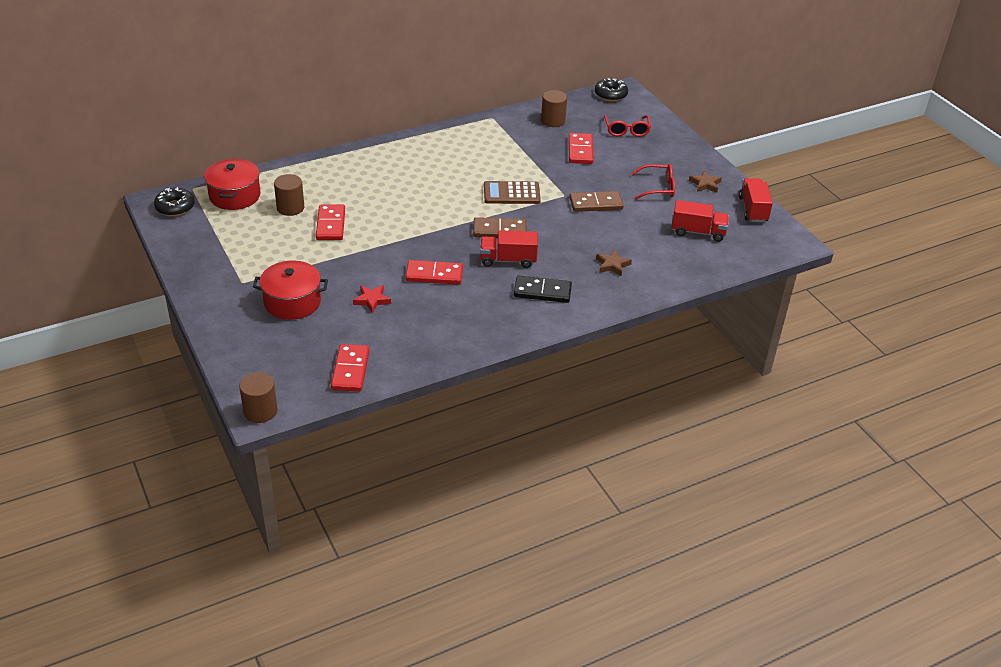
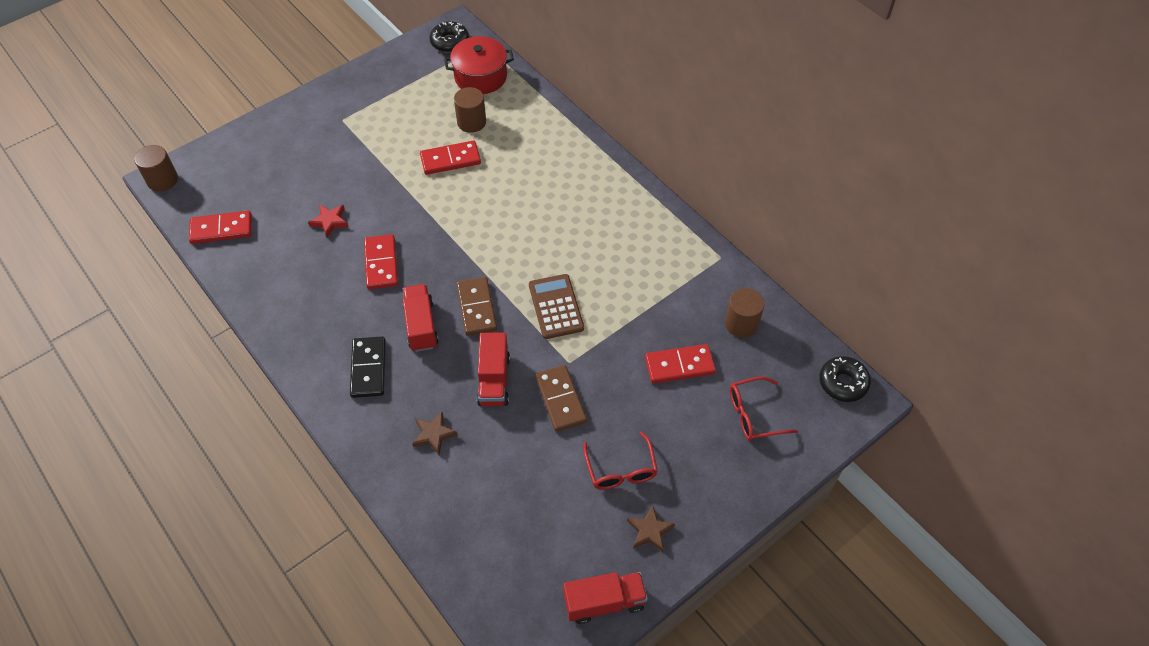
camera: 80 degrees right, 15 degrees up
(292, 302) = (318, 162): red pot -> none
(698, 232) = (529, 530): red truck -> red truck (494, 380)

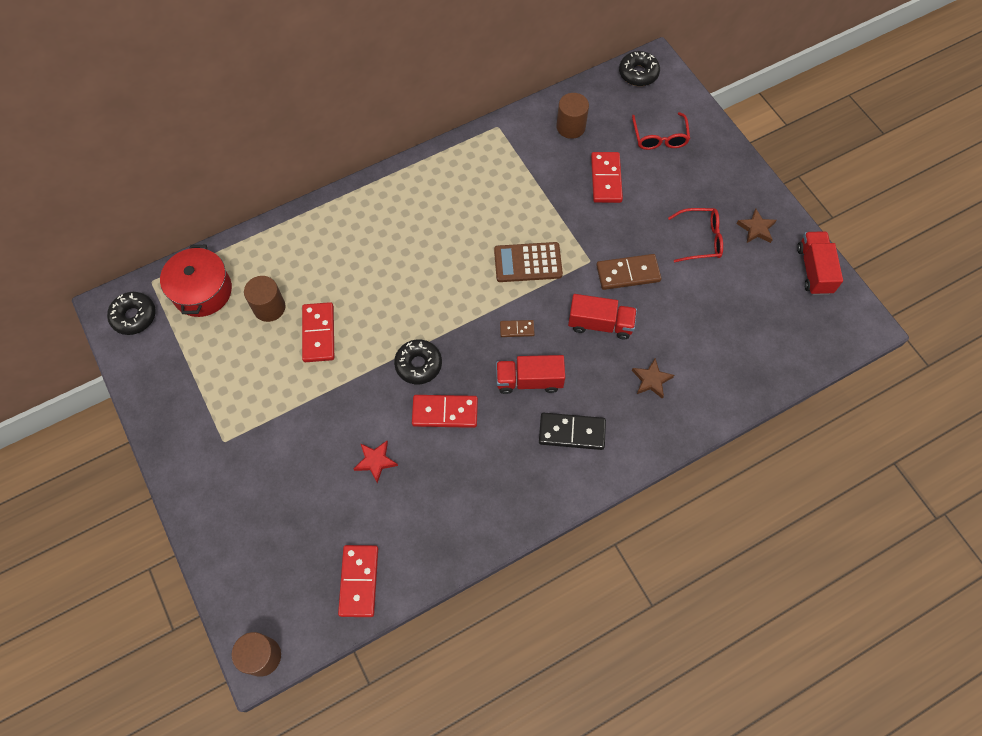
camera: 80 degrees left, 10 degrees up
(428, 236) = (418, 364): none -> black donut
(477, 308) = (517, 329): brown domino -> brown domino, size x0.55

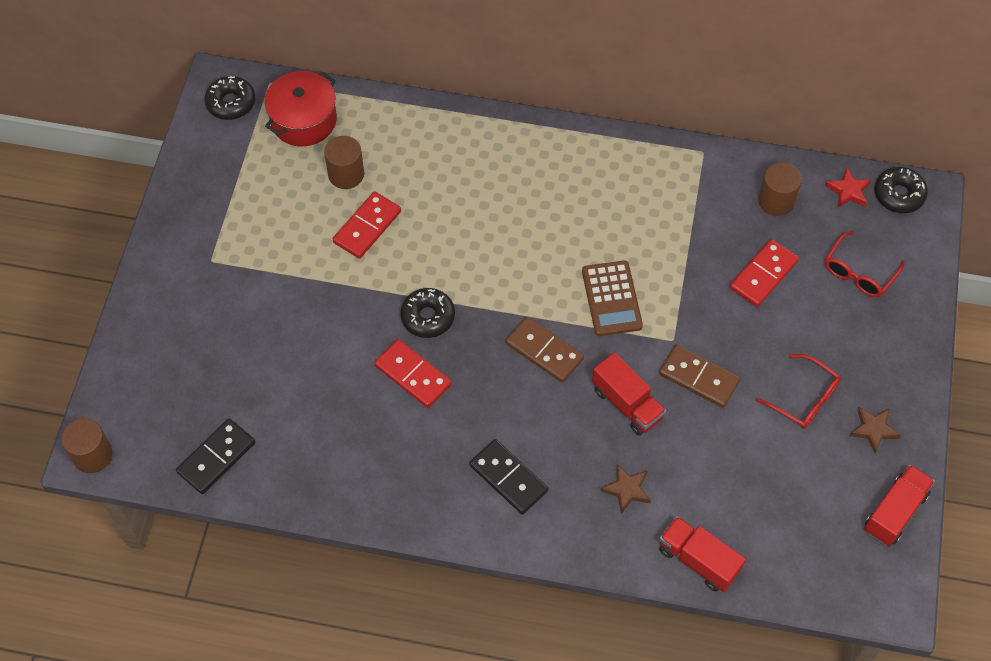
camera: 40 degrees right, 5 degrees down
(359, 581) = (216, 457): red domino -> black domino
(375, 461) = (317, 371): red star -> red star (848, 191)
(517, 329) = (544, 351): brown domino -> brown domino, size x1.83
(528, 262) = (611, 299): brown calculator -> brown calculator turned 135 degrees counterclockwise
(529, 380) = (513, 404): red truck -> red truck (698, 560)

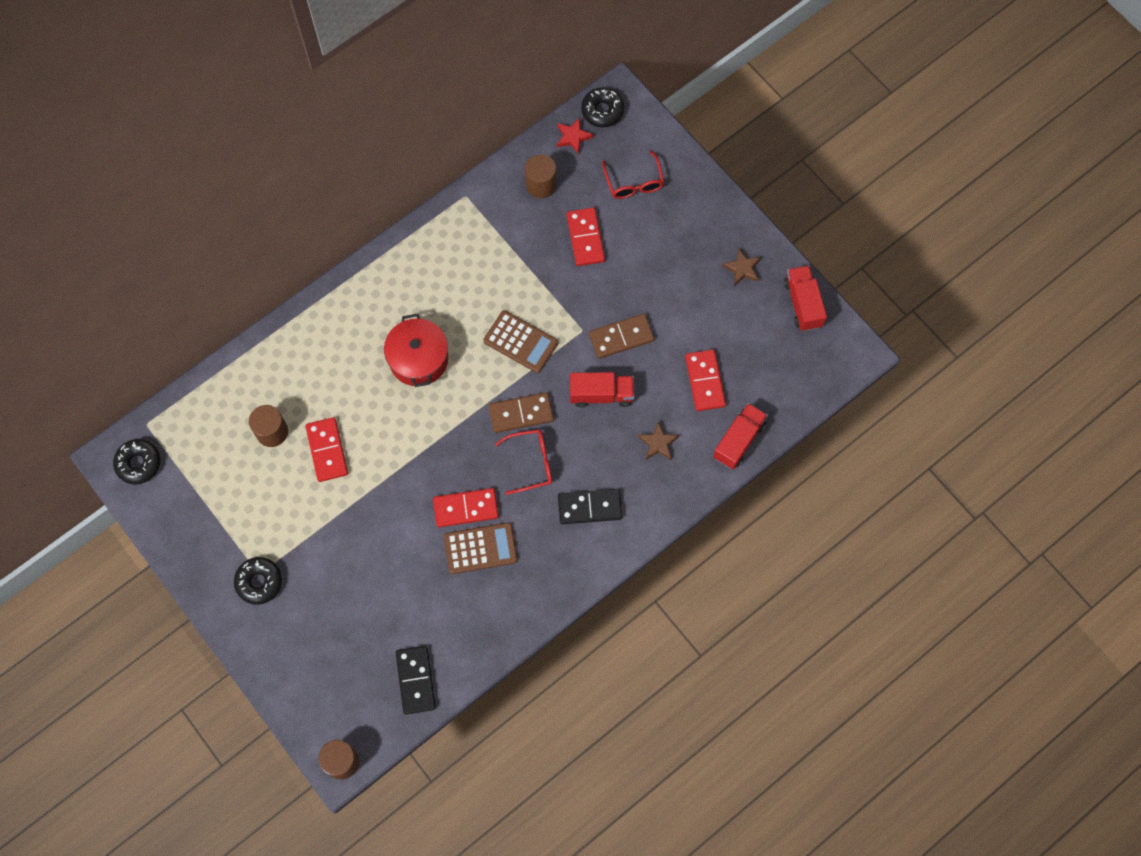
camera: 50 degrees left, 10 degrees up
(303, 120) = (200, 426): red pot -> red pot (418, 359)
(386, 416) = (480, 548): none -> brown calculator
(428, 317) = (431, 465): black donut -> black donut (259, 582)
(698, 560) = (738, 440): red truck -> red truck turned 135 degrees clockwise
(728, 483) = (705, 381): none -> red domino
(803, 398) = (688, 289): red glasses -> red glasses (531, 463)

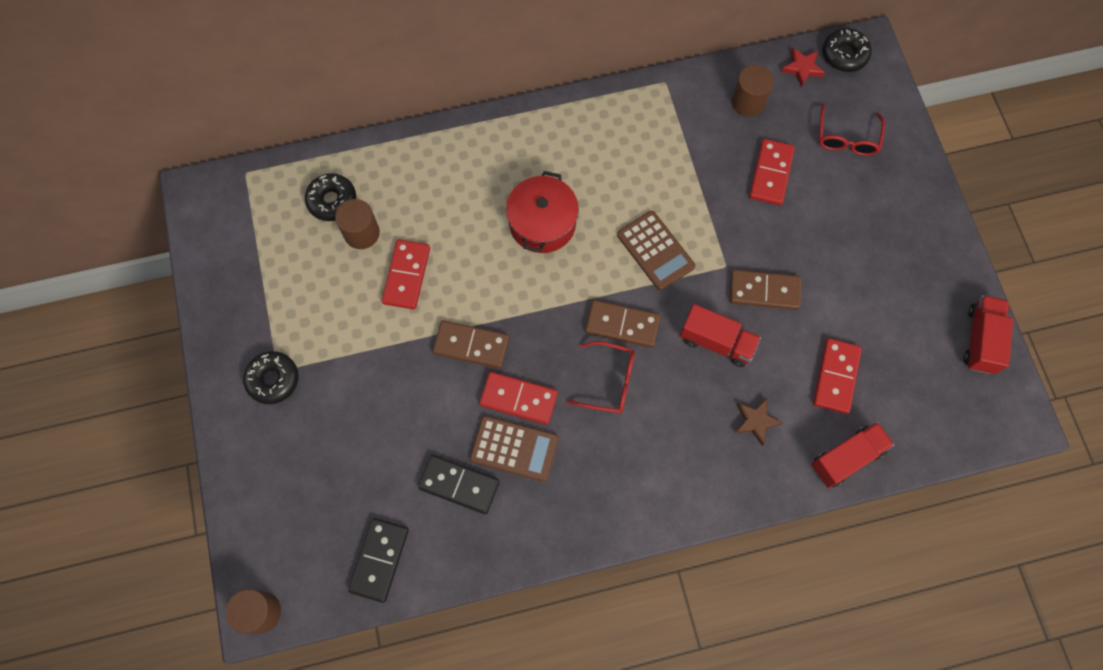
camera: 25 degrees right, 0 degrees up
(139, 463) = (218, 208): black donut -> black donut (332, 201)
(407, 483) = (471, 345): none -> brown domino
(589, 507) = (650, 458): black domino -> black domino (459, 485)
(742, 268) = (928, 274): brown star -> none

